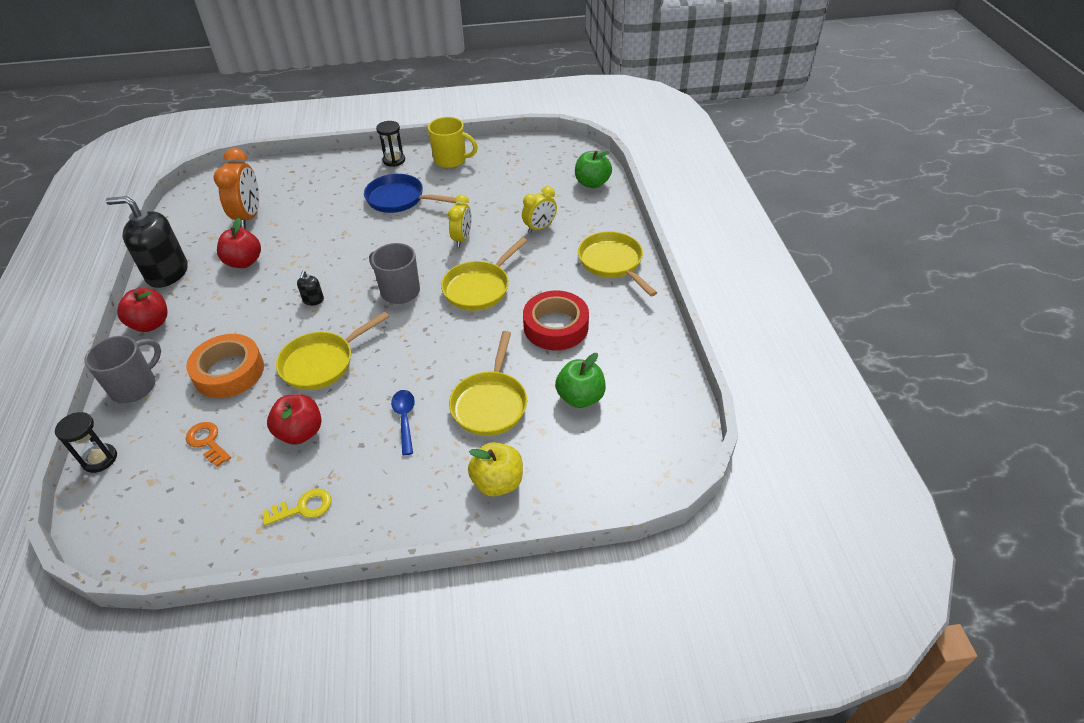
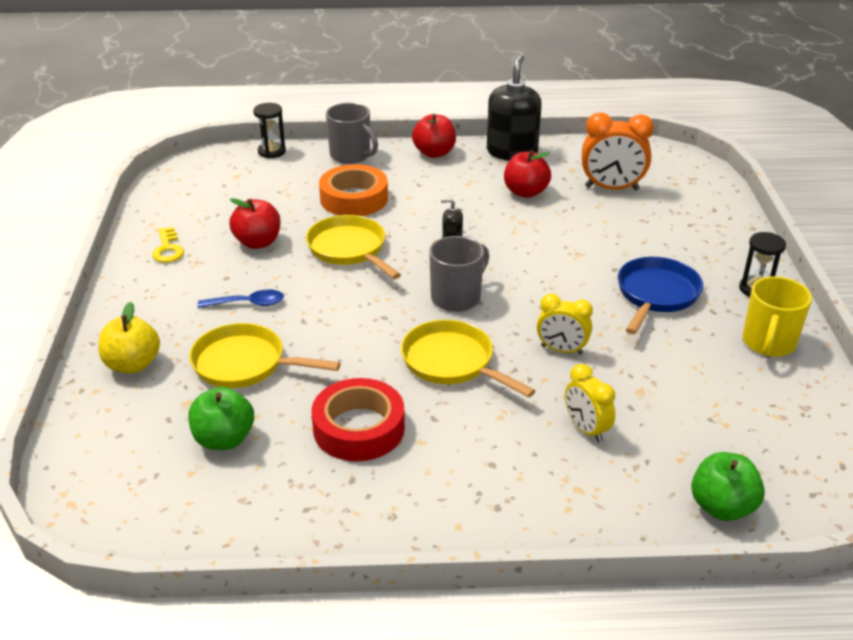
camera: 95 degrees right, 10 degrees down
(207, 442) = (268, 196): orange key -> none
(612, 263) = (490, 506): yellow pan -> none

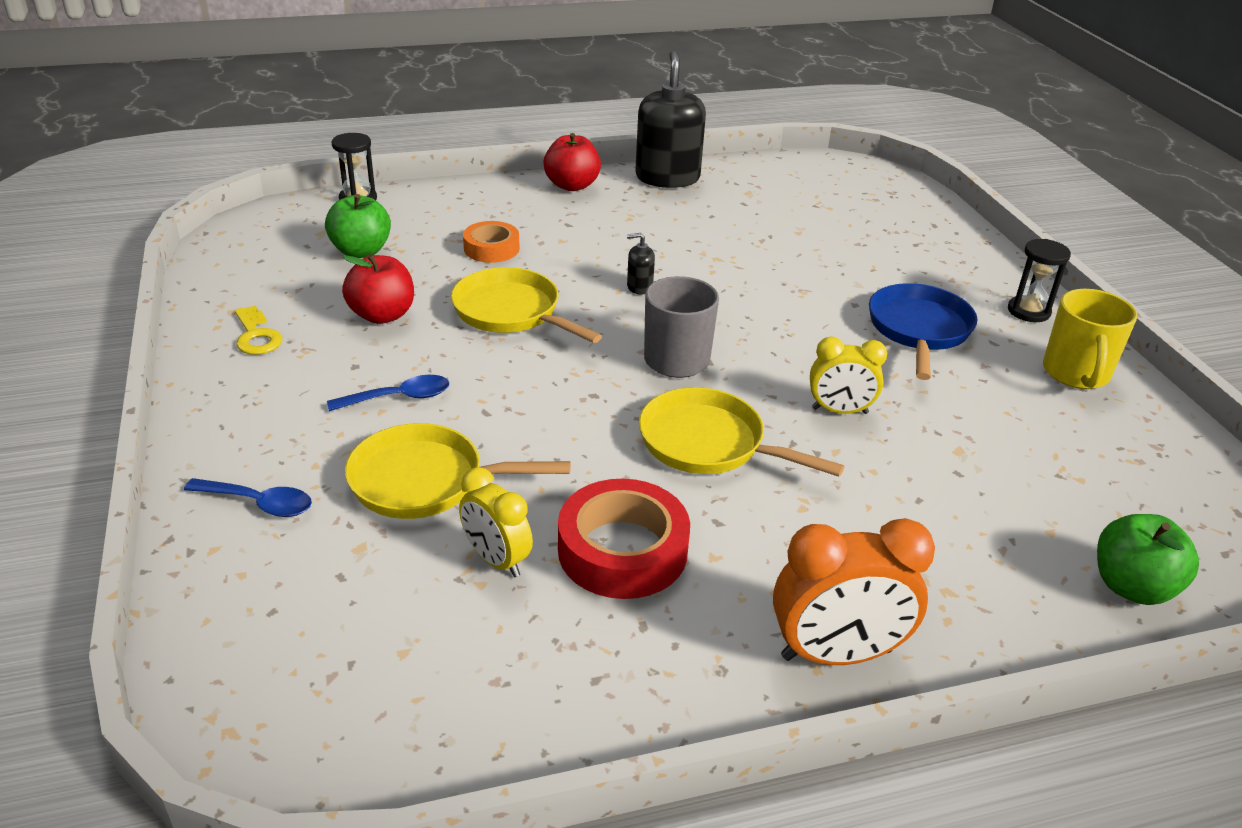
camera: 15 degrees left, 0 degrees up
(133, 364) = (258, 503): yellow apple -> blue spoon
(224, 439) = (435, 594): green apple -> green apple (361, 251)
(351, 155) = (466, 196): grey mug -> none
(354, 199) = (491, 248): orange tape -> orange tape, size x0.62
(525, 192) = (705, 223): red apple -> none
(586, 429) = (918, 509): yellow clock -> yellow clock (496, 560)
(611, 188) = (805, 210): orange clock -> orange clock (836, 654)

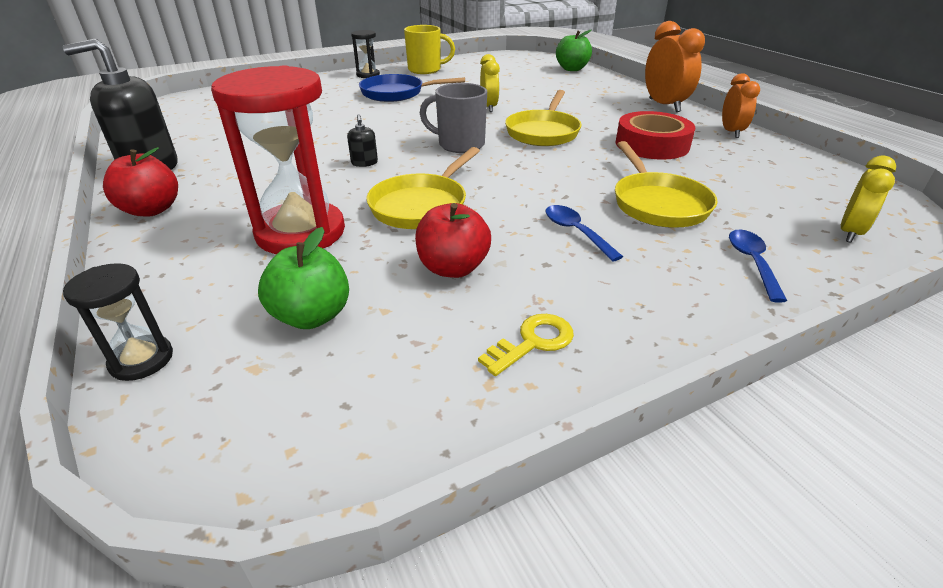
camera: 100 degrees left, 0 degrees up
(491, 248) = (301, 232): orange tape -> red hourglass
(496, 560) = (697, 172): yellow clock -> yellow clock (850, 233)
(653, 695) = (731, 132): none -> orange clock

